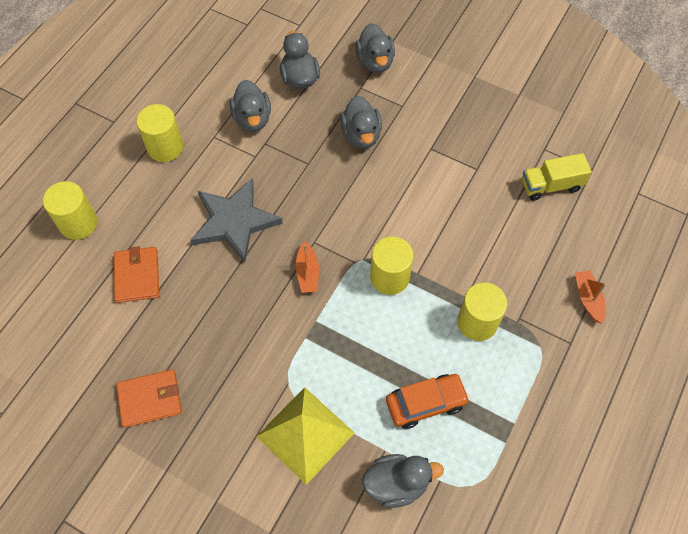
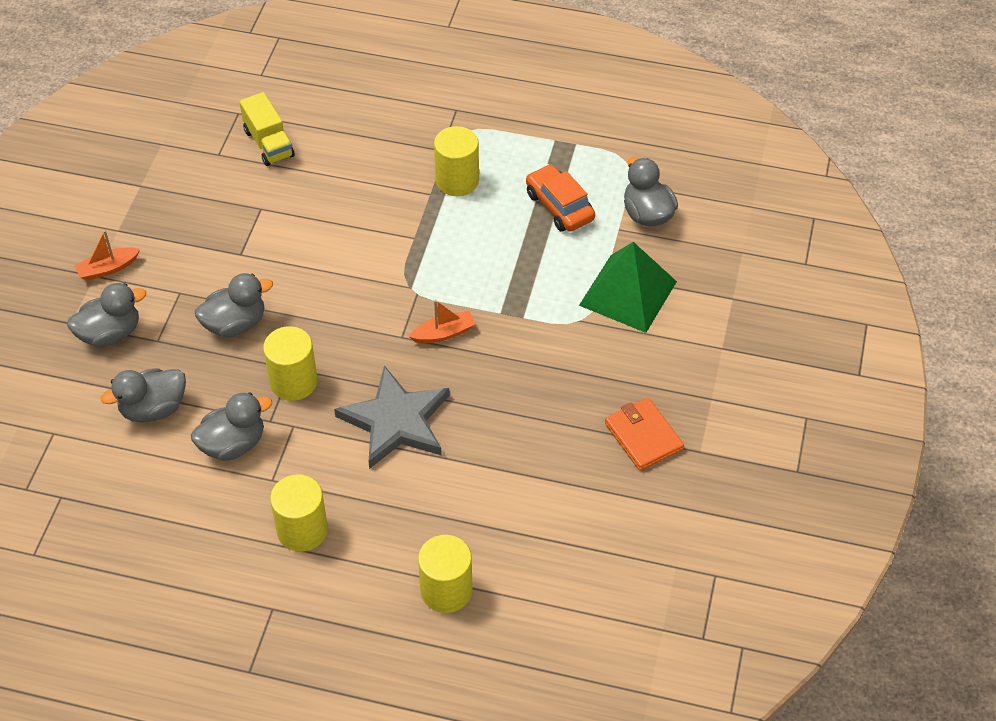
camera: 105 degrees left, 10 degrees down
(137, 276) = (500, 499): orange wallet -> none
(305, 434) = (628, 293): yellow pyramid -> green pyramid
(389, 277) = (427, 260): yellow cylinder -> yellow cylinder (293, 382)
(588, 299) = (402, 101): orange boat -> orange boat (108, 269)

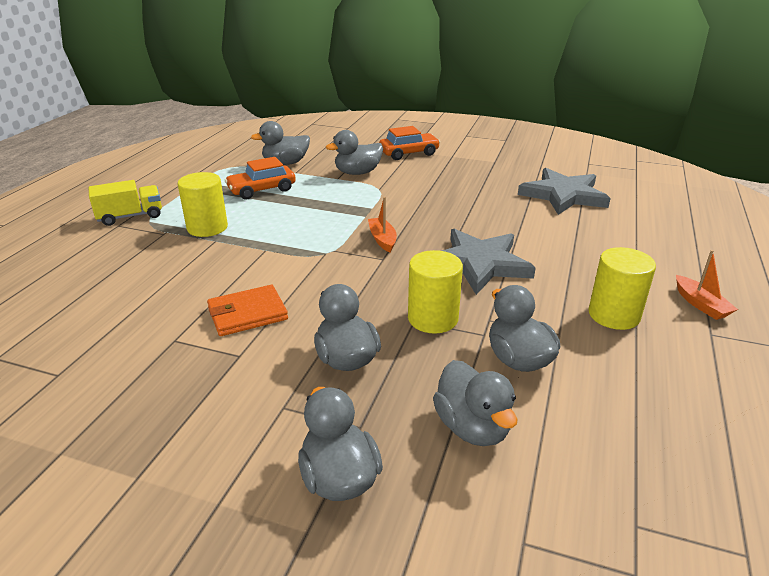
camera: 85 degrees left, 20 degrees down
(108, 269) = (211, 486): orange boat -> orange boat (701, 304)
(268, 143) = (71, 333): yellow truck -> yellow truck (130, 216)
(446, 590) = (644, 247): yellow cylinder -> none
(588, 525) = (563, 195): none -> grey star
(628, 293) = (357, 173): green pyramid -> grey duck
(643, 436) = (485, 175): orange wallet -> orange wallet (247, 314)
(710, 346) = (409, 153): none -> orange car

